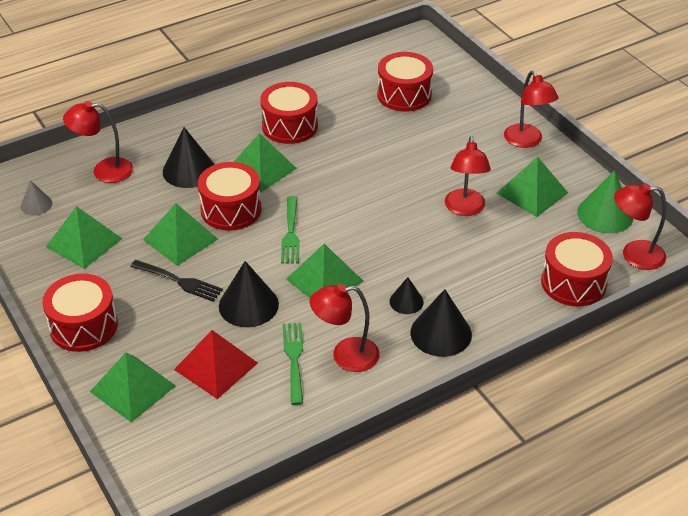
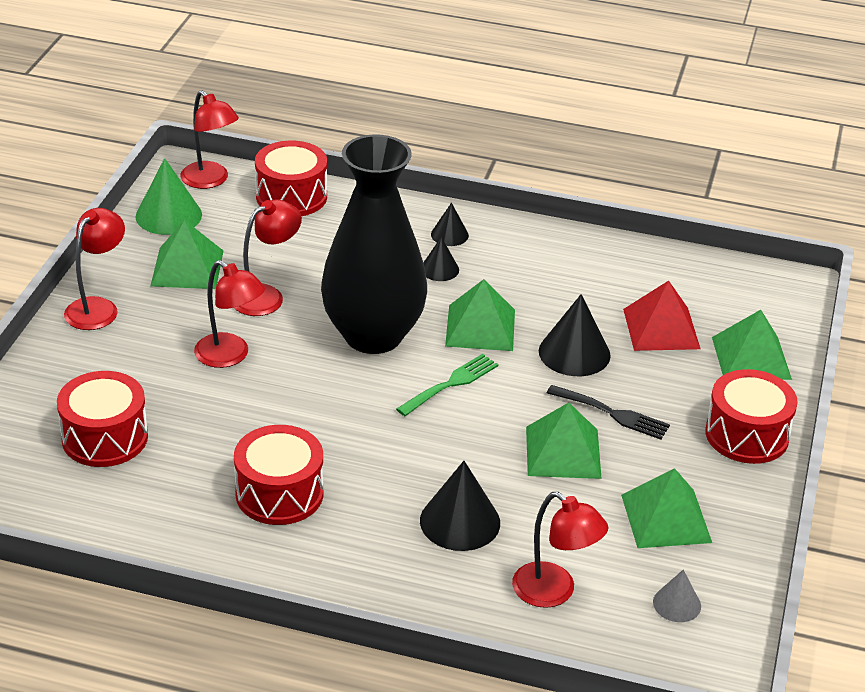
camera: 135 degrees left, 5 degrees down
(179, 281) = (612, 413): black fork -> black fork turned 135 degrees clockwise
(231, 209) = (475, 446): red drum -> none
(261, 169) = (383, 466): green pyramid -> none
(294, 359) = (590, 292): green fork -> none
(345, 356) = (546, 269): red lamp -> red lamp (230, 356)
(373, 229) = (373, 335): none -> black vase
(441, 333) = (449, 235): black cone -> black cone, size x0.57

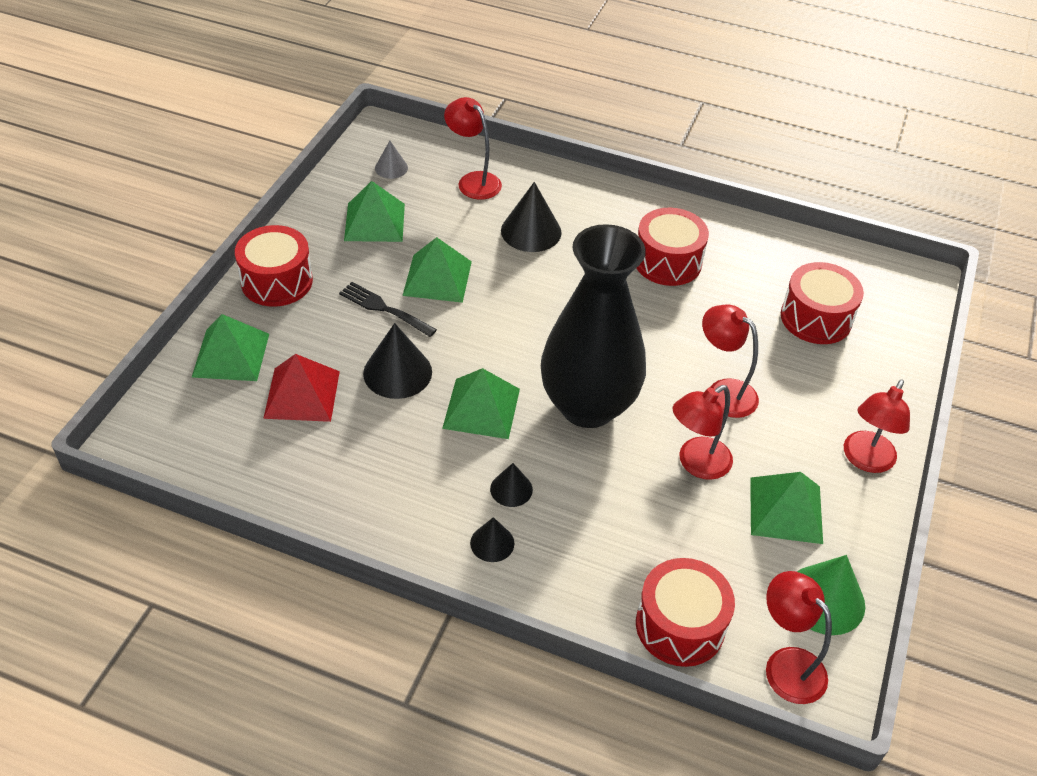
camera: 175 degrees left, 10 degrees up
(451, 384) = (520, 347): green fork -> none

